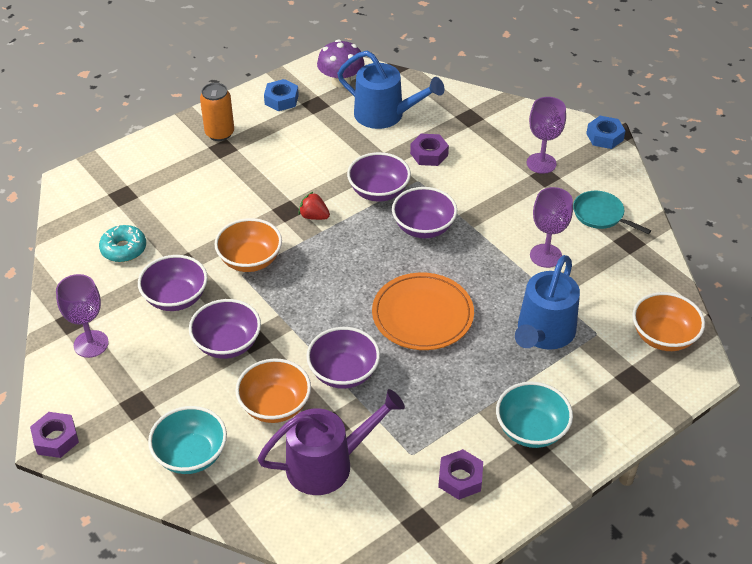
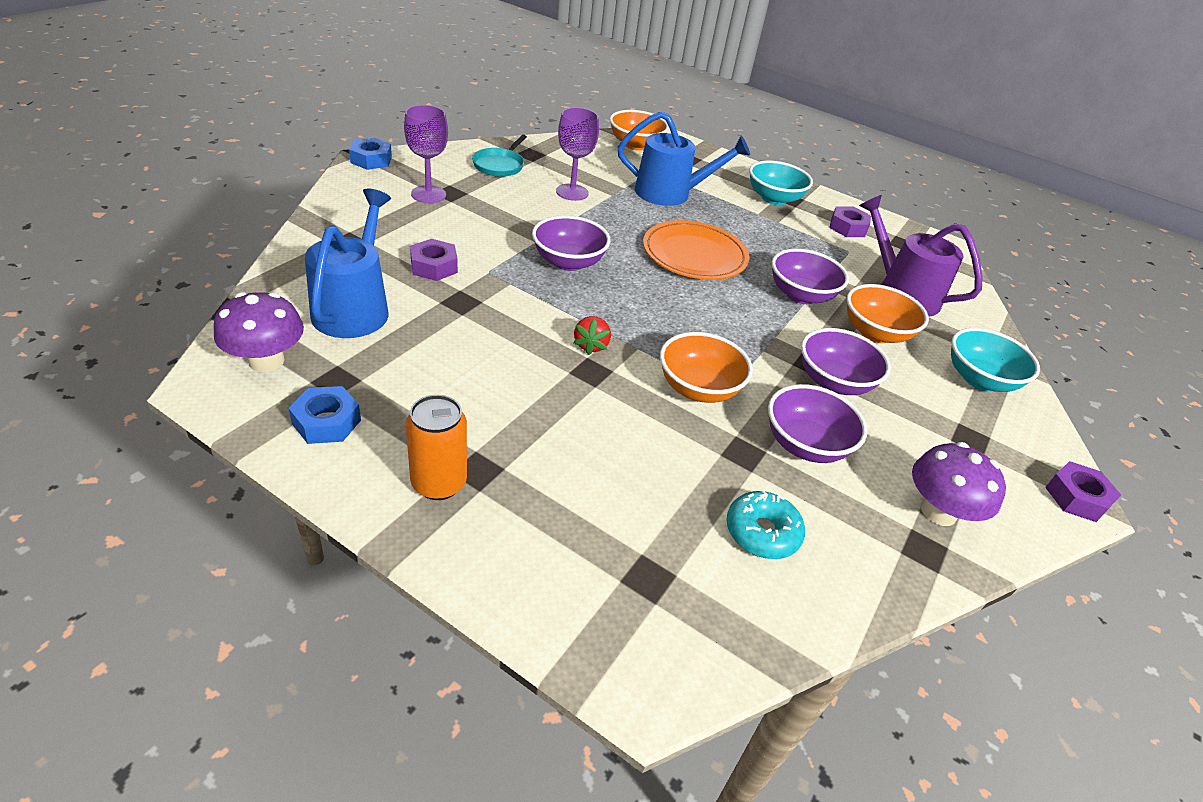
camera: 115 degrees left, 5 degrees down
(91, 344) = (938, 511): purple goblet -> purple mushroom
(378, 191) = (521, 298): purple bowl -> none

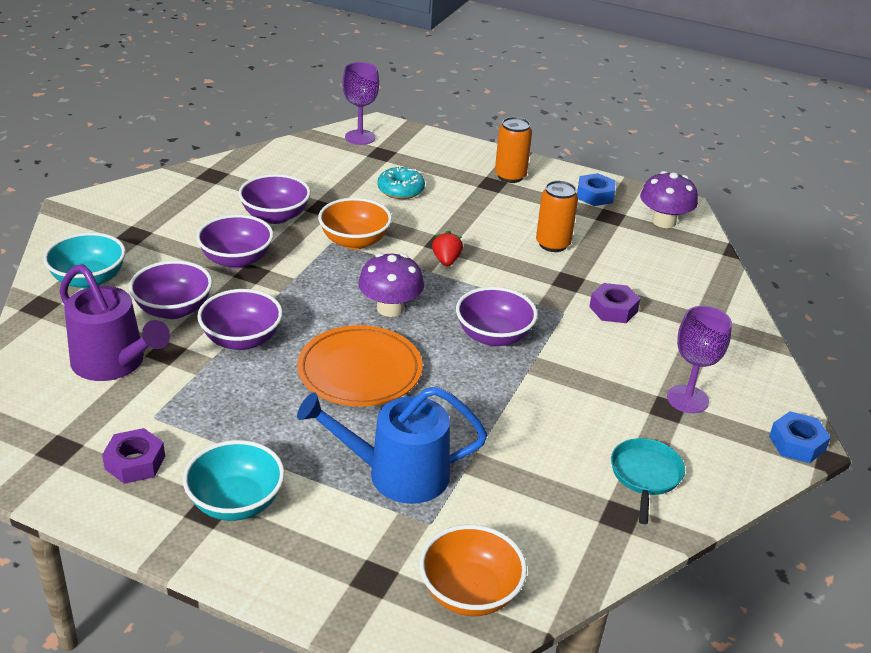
camera: 175 degrees right, 5 degrees down
(354, 308) = (643, 263): blue watering can -> none
(449, 348) = (553, 244): none -> orange can
(572, 192) = (529, 443): purple goblet -> purple goblet (360, 137)
(762, 532) = (315, 173): turquoise donut -> turquoise donut (400, 190)
(875, 333) = (173, 309): orange bowl -> purple bowl
(938, 511) = (191, 192): purple mushroom -> purple mushroom (390, 308)
(1076, 497) = (75, 208): purple nut -> none

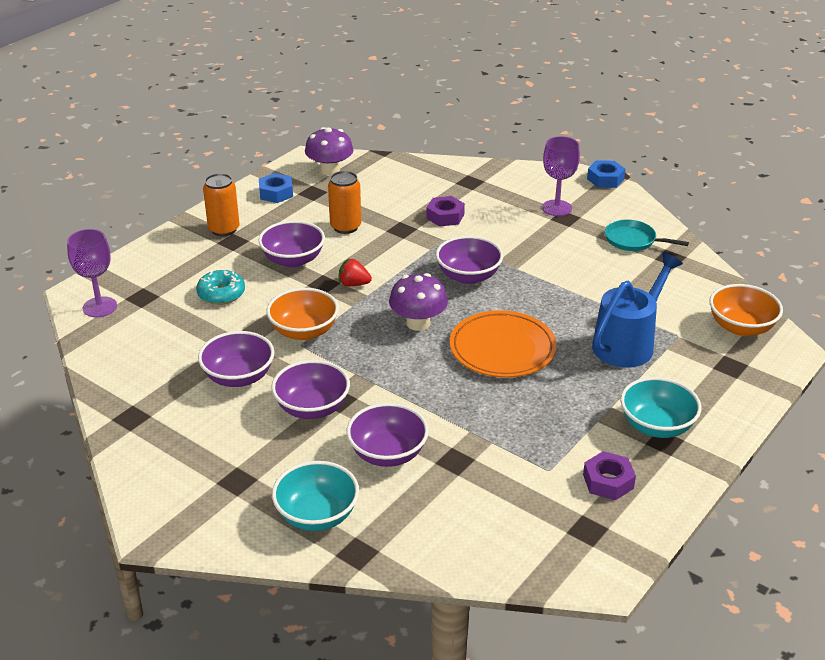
camera: 75 degrees left, 0 degrees up
(114, 363) = (467, 495): purple watering can -> none
(242, 339) = (446, 411): purple bowl -> purple bowl (293, 260)
(397, 474) = (627, 343): blue watering can -> blue watering can turned 150 degrees counterclockwise

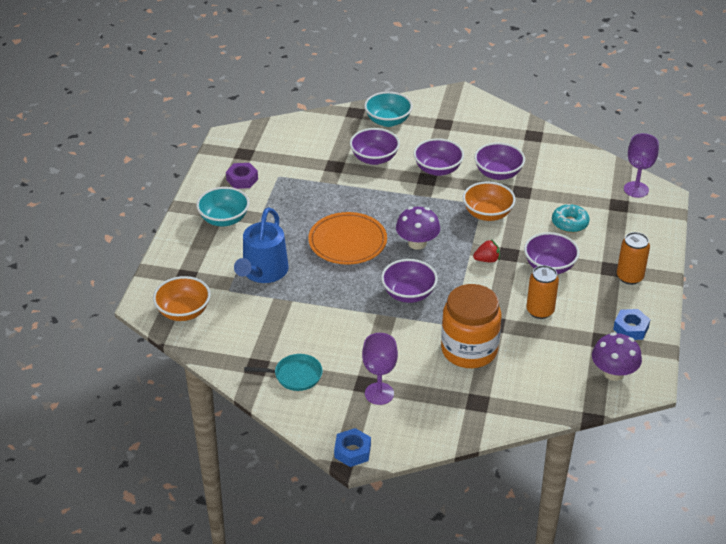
camera: 155 degrees right, 5 degrees up
(445, 216) = (469, 350): purple nut -> orange jar

